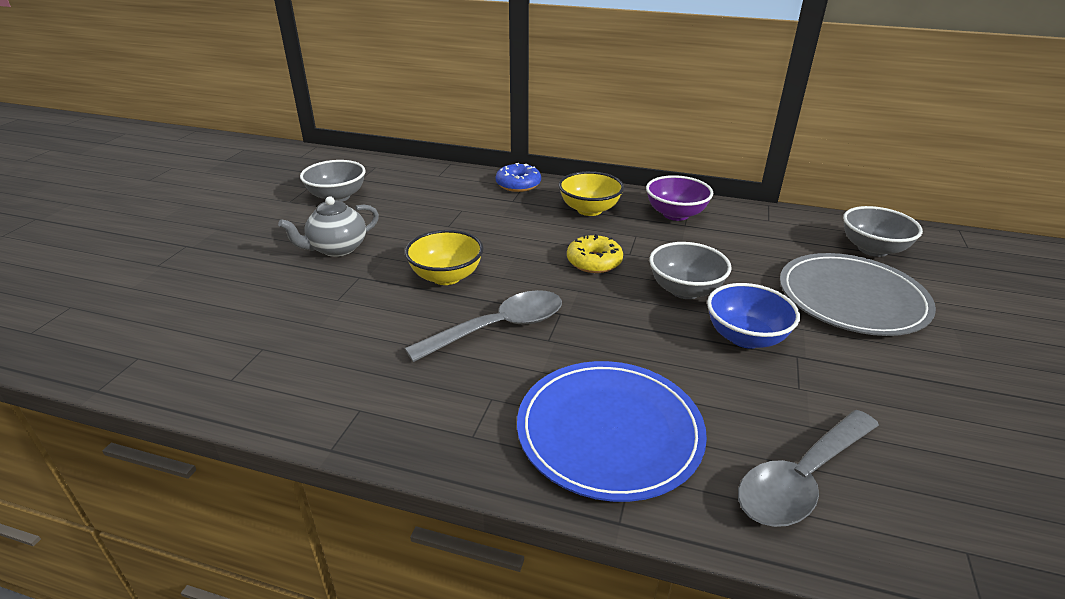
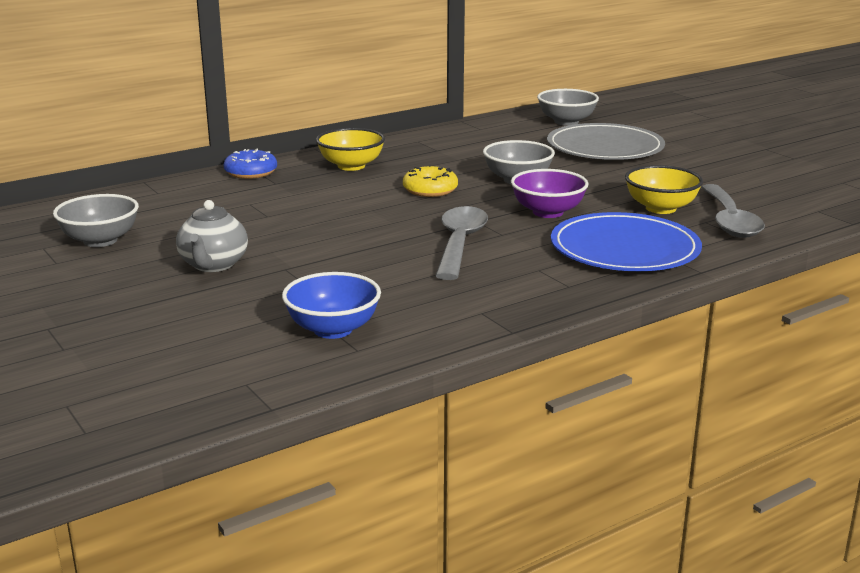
camera: 50 degrees left, 10 degrees down
(446, 276) = (352, 239): yellow bowl -> yellow bowl (660, 208)
(675, 214) = (417, 146): purple bowl -> purple bowl (548, 212)
(745, 337) = (595, 185): blue bowl -> blue bowl (333, 329)

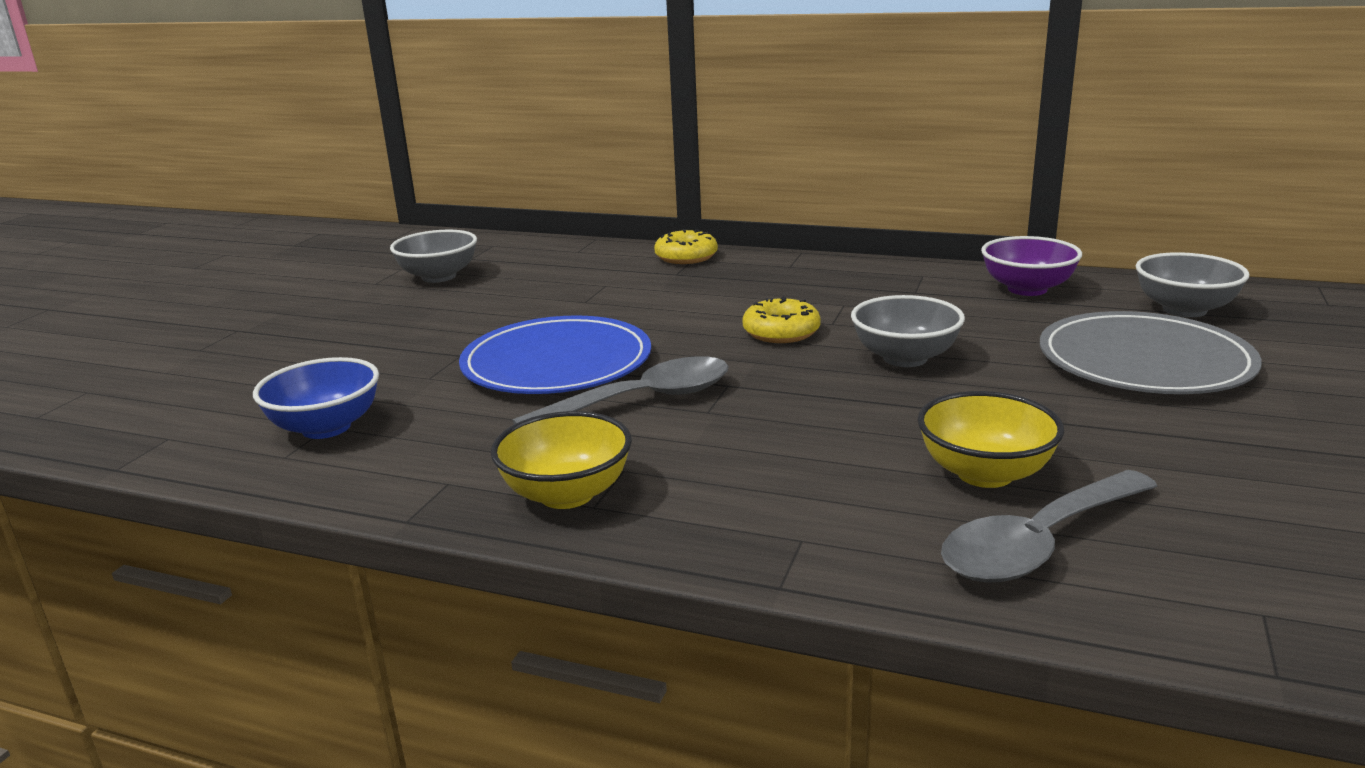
camera: 55 degrees right, 0 degrees up
(213, 265) = (433, 328): grey teapot -> none
(251, 172) = (686, 257): blue donut -> yellow donut
(351, 166) = (782, 280): yellow bowl -> yellow bowl (567, 494)
(548, 212) = (826, 410): purple bowl -> purple bowl (1027, 289)
(624, 249) = (779, 500): blue plate -> blue plate (557, 363)

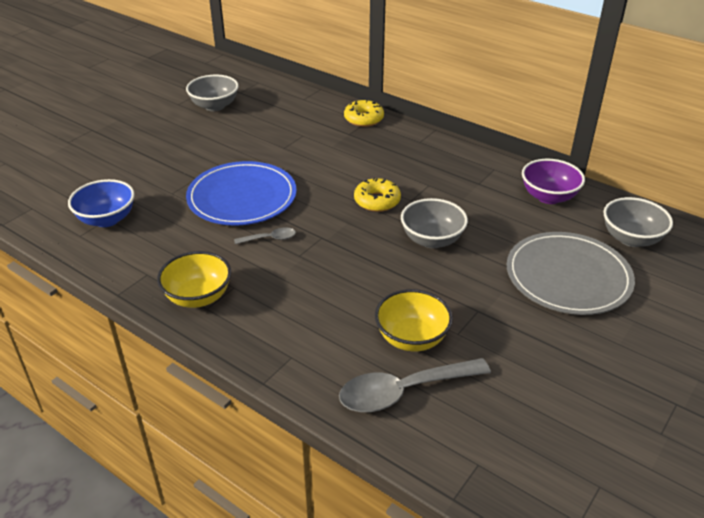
camera: 15 degrees right, 15 degrees up
(642, 401) = (270, 238): grey spoon -> grey spoon, size x0.48

